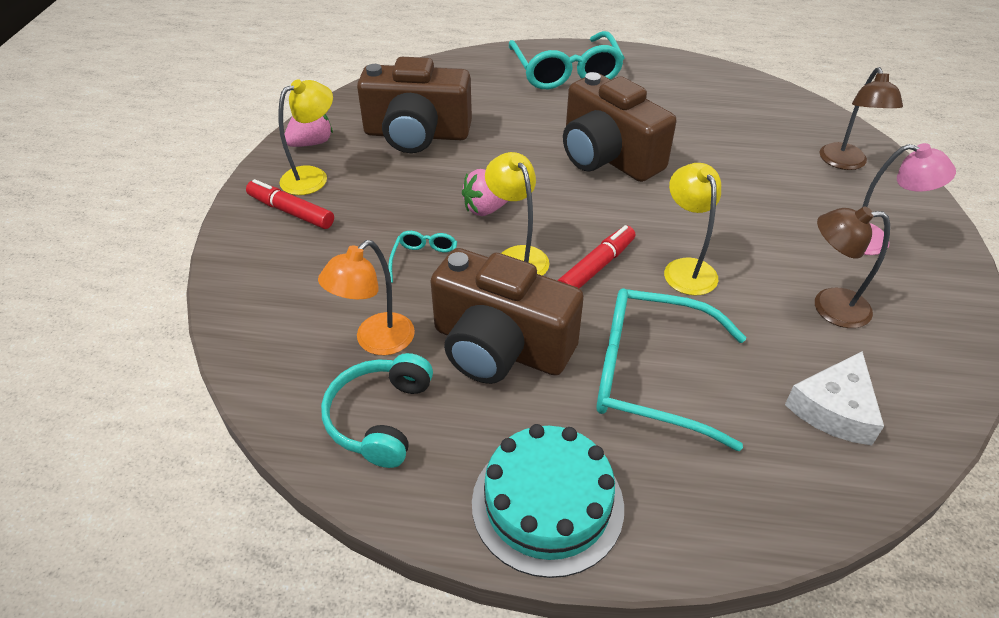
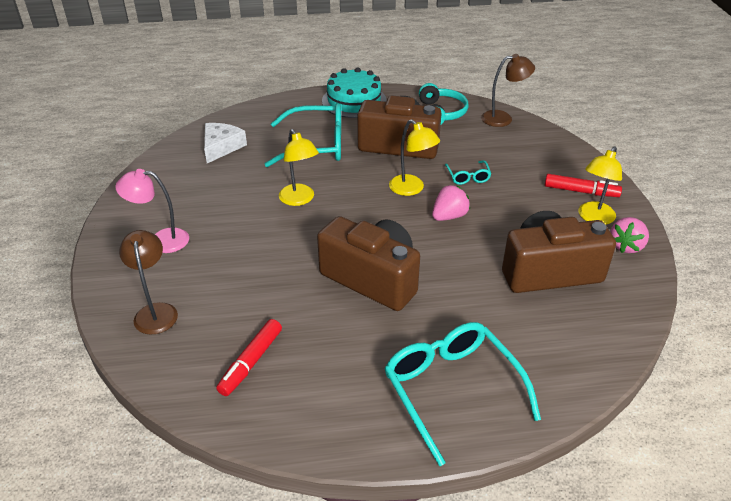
camera: 165 degrees right, 5 degrees down
(376, 341) = (465, 137): orange lamp -> none
(596, 267) = (358, 191): red marker -> red marker (251, 362)
(829, 307) = (209, 192): brown lamp -> brown lamp (503, 118)

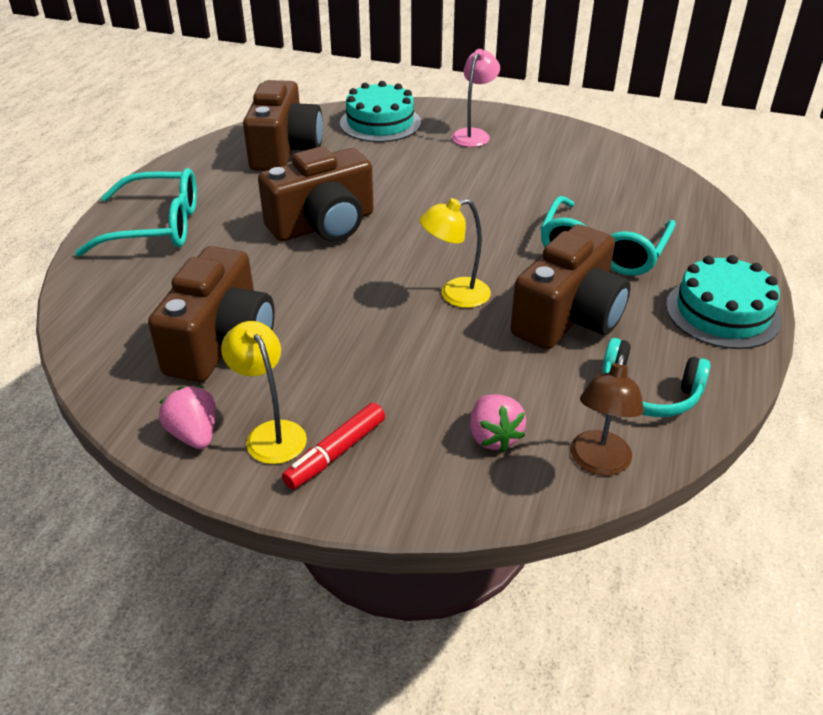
camera: 115 degrees right, 0 degrees up
(155, 311) = (380, 123): brown lamp -> turquoise cake
(221, 147) = (631, 186): white cheese -> none
(251, 362) = (285, 150): red marker -> brown camera
(299, 199) = (488, 214): yellow lamp -> none
(449, 216) = (379, 305): pink strawberry -> pink strawberry (493, 437)
(468, 177) = (449, 352): turquoise glasses -> none

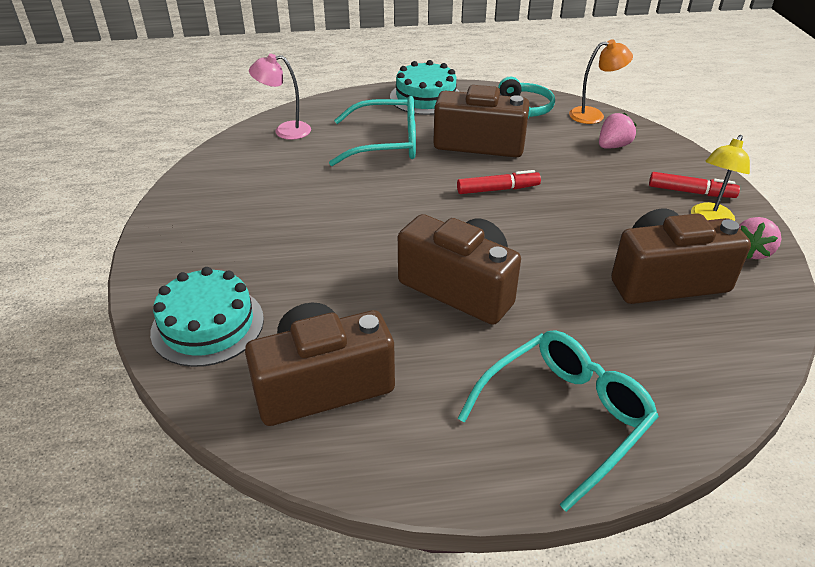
camera: 115 degrees left, 0 degrees up
(157, 226) = (565, 416): turquoise glasses -> turquoise glasses turned 75 degrees clockwise
(455, 295) = (498, 189): yellow lamp -> red marker
(474, 134) = (213, 245): pink lamp -> pink lamp (285, 131)
(598, 463) = (594, 115): brown lamp -> orange lamp

